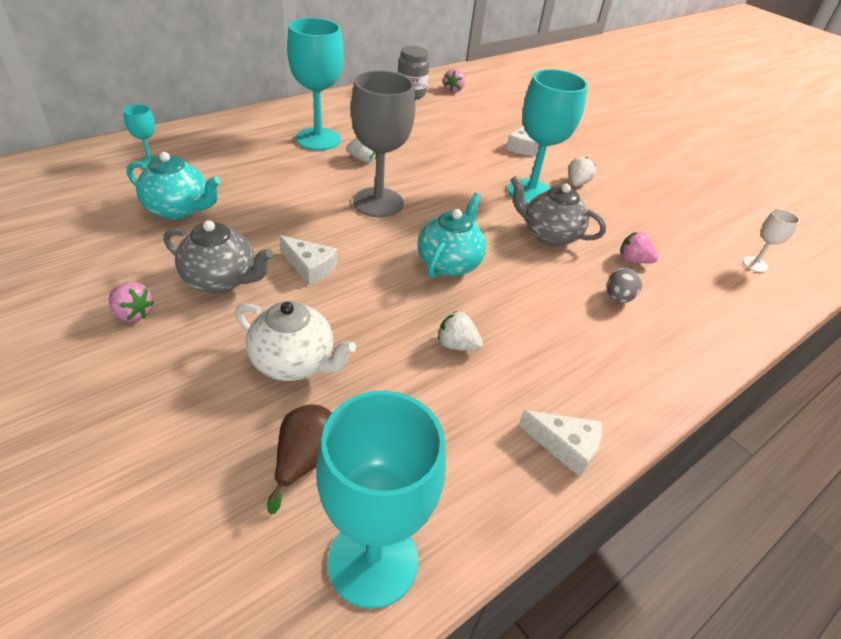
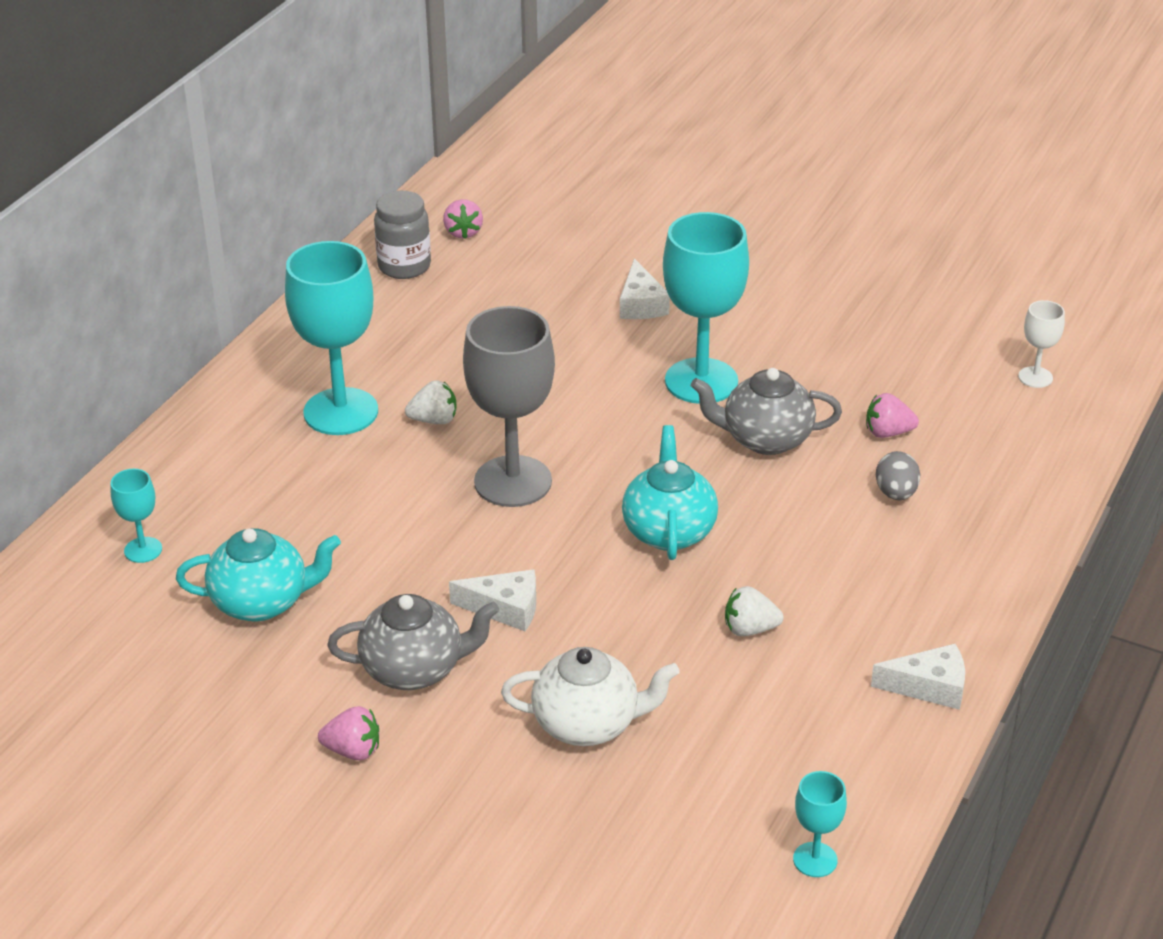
camera: 20 degrees left, 5 degrees down
(305, 460) = (684, 809): brown pear -> none
(373, 561) = (815, 860): turquoise goblet -> turquoise goblet, size x0.47
(577, 183) = (753, 339): white strawberry -> none

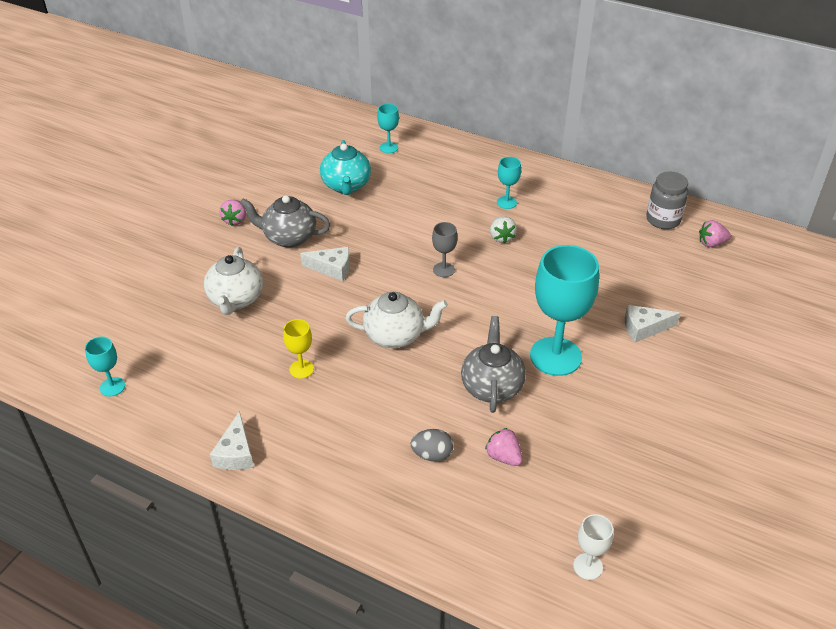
camera: 90 degrees right, 5 degrees up
(341, 412) = (506, 202): turquoise goblet -> turquoise goblet, size x0.47
(414, 669) = (289, 237): grey teapot -> grey teapot turned 105 degrees clockwise
(505, 608) = (332, 268): white cheese -> white cheese turned 90 degrees counterclockwise
(513, 481) = (443, 270): grey goblet -> grey goblet, size x0.47
(669, 531) = (395, 336): turquoise teapot -> white teapot
(750, 629) = (301, 369): white strawberry -> yellow goblet
(888, 433) = (503, 457): pink strawberry -> pink strawberry turned 45 degrees counterclockwise

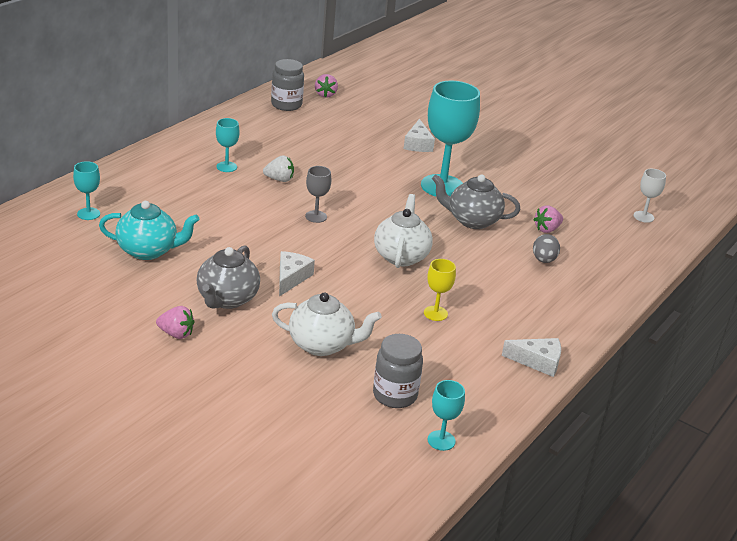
camera: 85 degrees left, 10 degrees down
(171, 352) = (395, 395): none -> grey jar

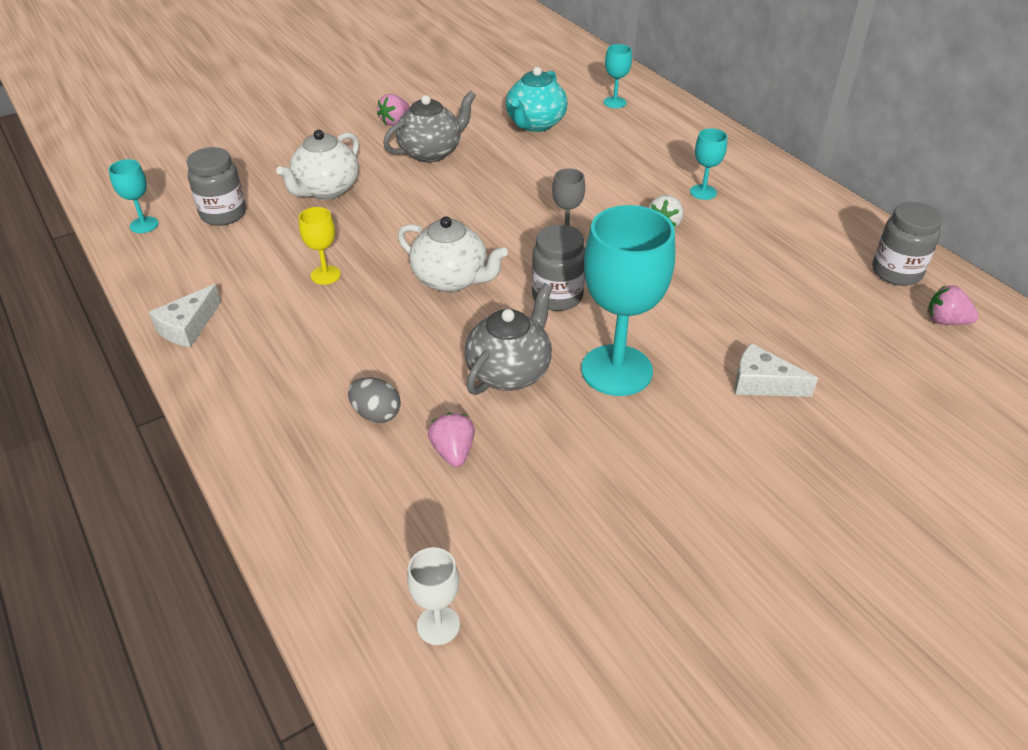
camera: 115 degrees right, 10 degrees up
(227, 299) = (431, 152): grey teapot -> grey teapot turned 105 degrees clockwise
(291, 278) = (447, 194): white cheese -> none
(389, 212) = (557, 297): none -> grey jar

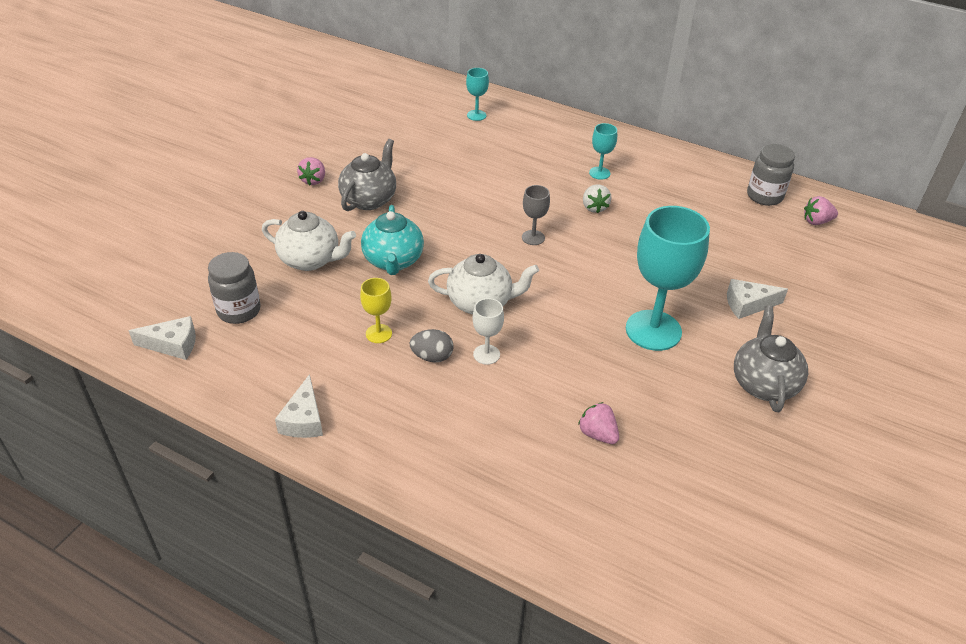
camera: 30 degrees left, 0 degrees up
(144, 225) = (173, 344): turquoise goblet -> white cheese
(326, 190) = (311, 260): white teapot -> white teapot turned 75 degrees counterclockwise
(376, 414) = (519, 429): grey egg -> grey egg (432, 357)
(438, 625) = (692, 557): white goblet -> white goblet (486, 354)
(509, 372) = (584, 359): grey teapot -> grey teapot (763, 384)
(535, 124) = (431, 151): turquoise teapot -> turquoise teapot (393, 261)
(557, 297) = (568, 289): grey jar -> none

